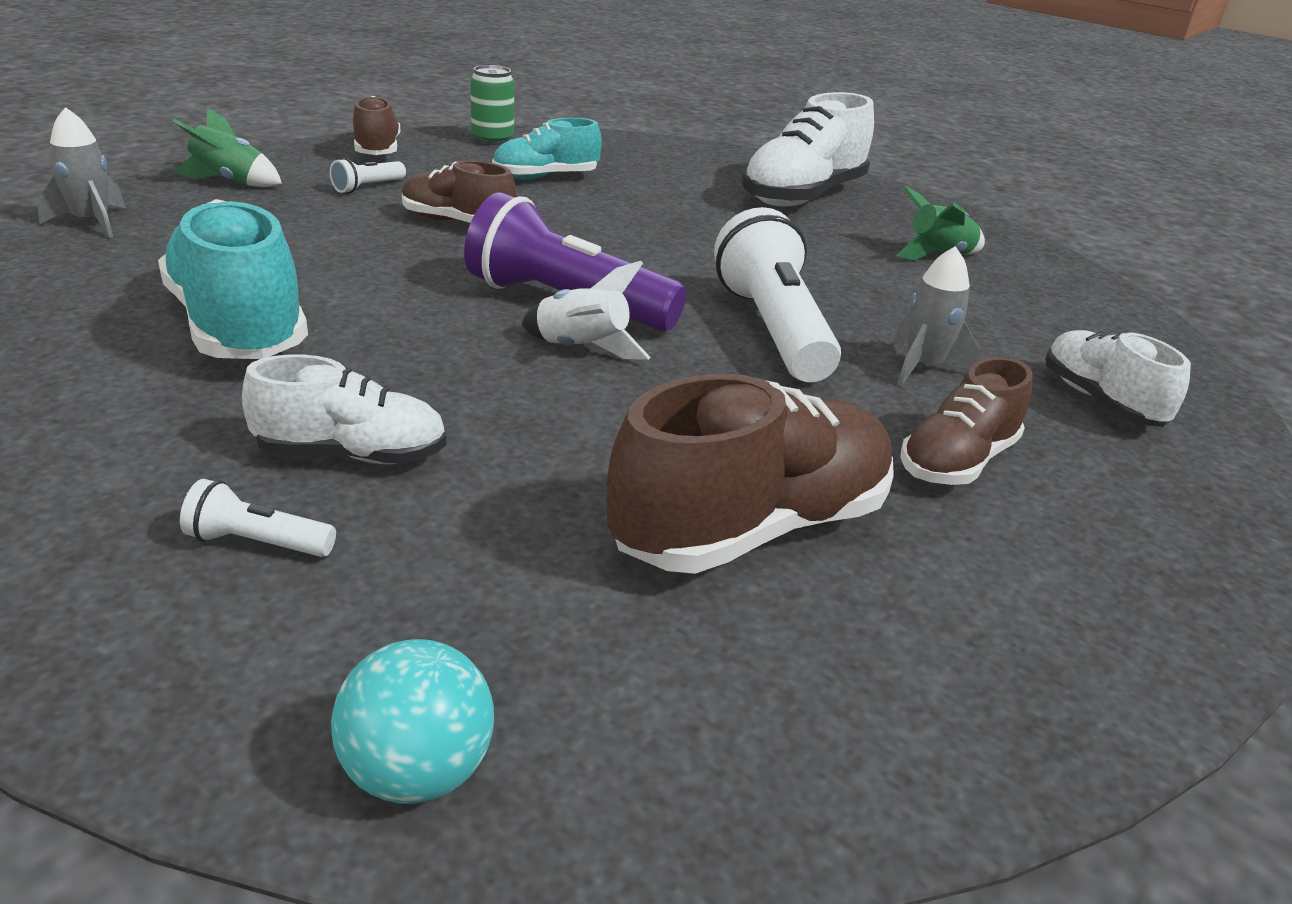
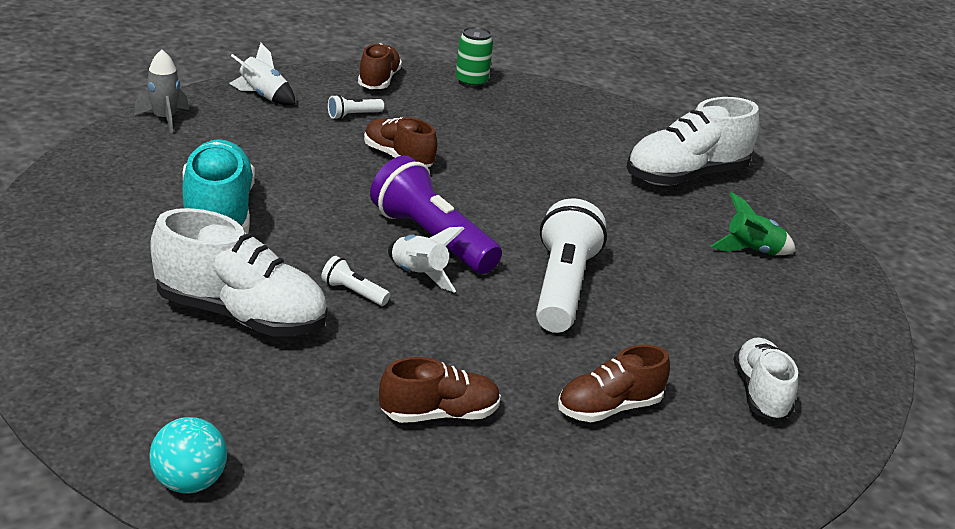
camera: 20 degrees right, 0 degrees up
(230, 182) = (263, 96): green rocket -> white rocket
(257, 543) = (169, 354): white flashlight -> white flashlight (353, 292)
(352, 454) = (241, 315): white shoe -> white shoe, size x1.65
(545, 177) = (489, 125): turquoise shoe -> none
(751, 528) = (439, 414): brown shoe -> brown shoe, size x0.61
(923, 367) = (649, 338): grey rocket -> none

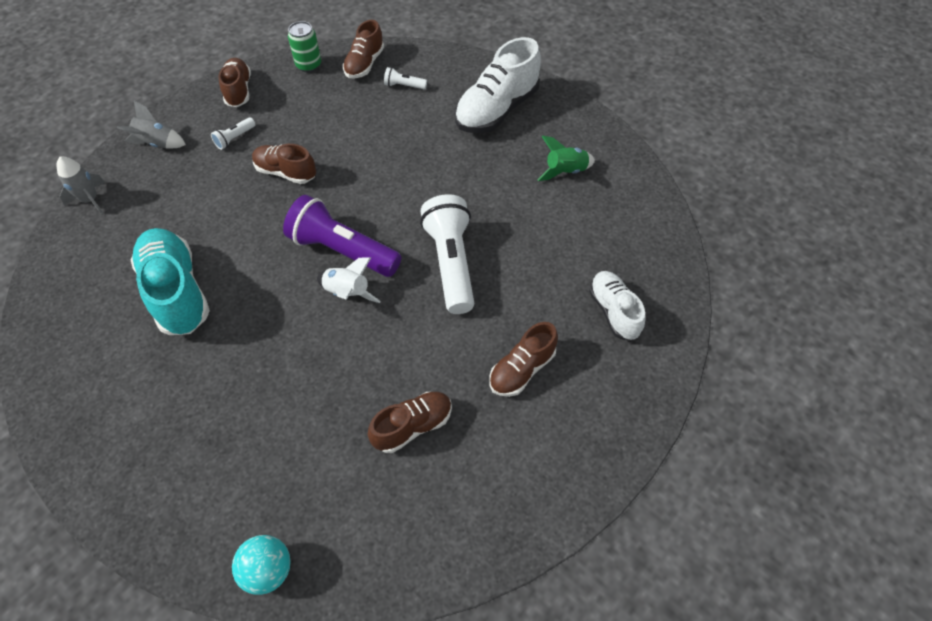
camera: 15 degrees left, 25 degrees up
(241, 315) = (237, 389): white shoe -> none
(263, 96) = (157, 143): white rocket -> grey rocket
(353, 292) = (308, 331): white flashlight -> white flashlight (404, 86)
(539, 98) = (364, 64): none -> brown shoe

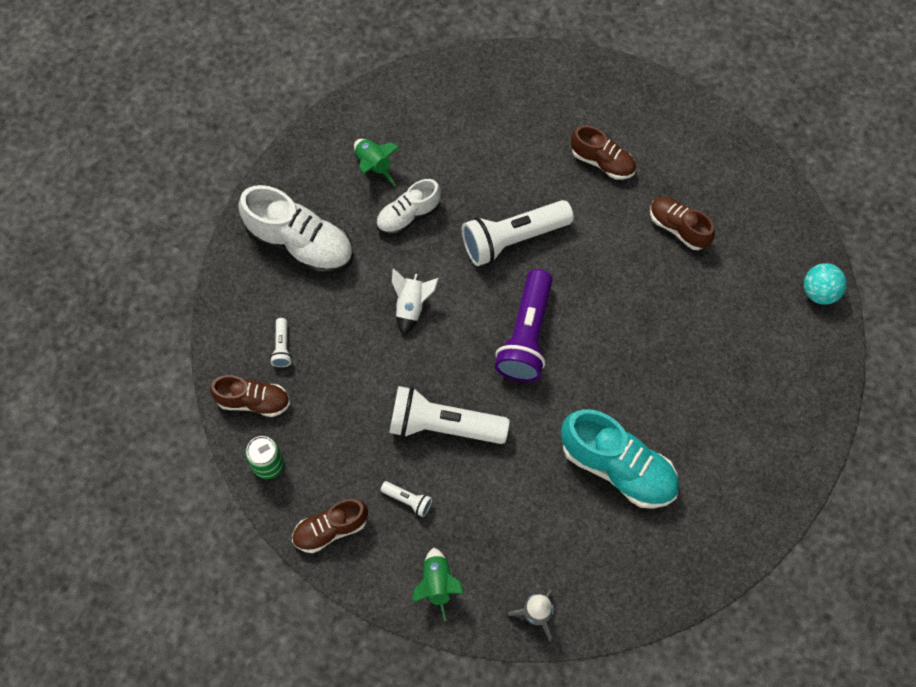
camera: 105 degrees left, 10 degrees up
(157, 143) = (437, 584): grey rocket -> green rocket
(177, 292) = (618, 467): turquoise shoe -> turquoise shoe turned 105 degrees counterclockwise
(286, 172) = (443, 425): brown shoe -> white flashlight
(347, 293) = (572, 316): white rocket -> white rocket (411, 306)
(613, 311) = (525, 105): white shoe -> white shoe (408, 216)

